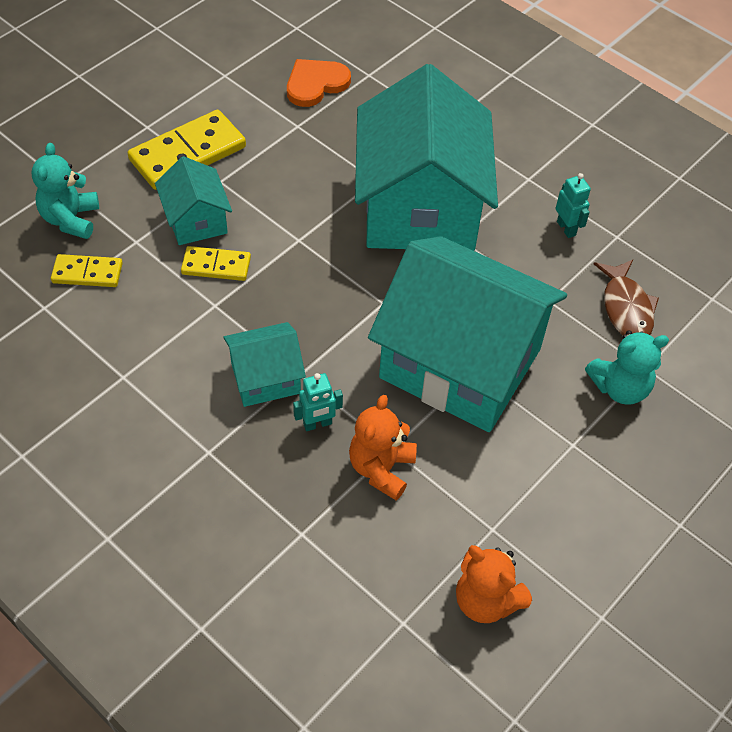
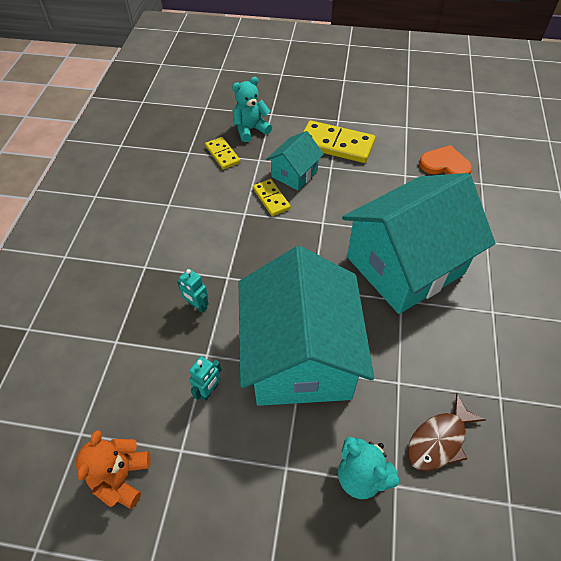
camera: 60 degrees right, 0 degrees up
(265, 378) = (212, 263): turquoise house -> none
(381, 468) = (187, 357): orange teddy bear -> none
(566, 228) = (473, 359): turquoise robot -> turquoise robot (209, 391)

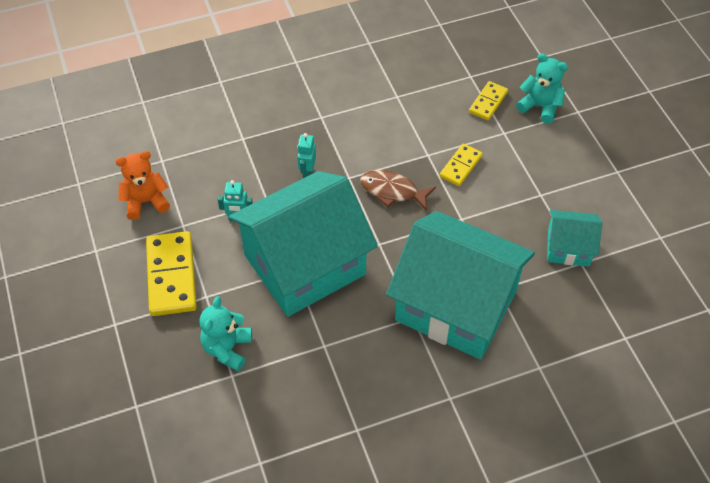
camera: 60 degrees right, 0 degrees up
(294, 173) = (508, 169): turquoise house -> turquoise house (568, 248)
(336, 144) = (577, 185): yellow domino -> yellow domino (172, 275)
(439, 440) = (287, 394): brown fish -> brown fish (392, 191)
(445, 165) = (626, 294): orange heart -> none

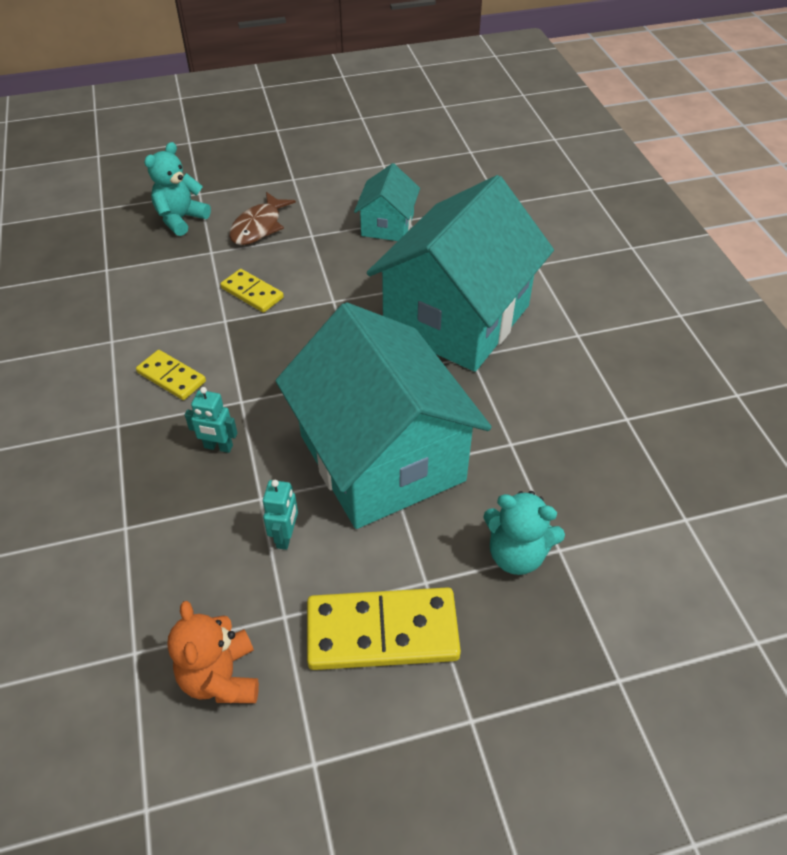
camera: 85 degrees left, 5 degrees down
(392, 191) = (276, 358): brown fish -> brown fish (259, 227)
(488, 102) = (157, 259): yellow domino -> yellow domino (171, 377)

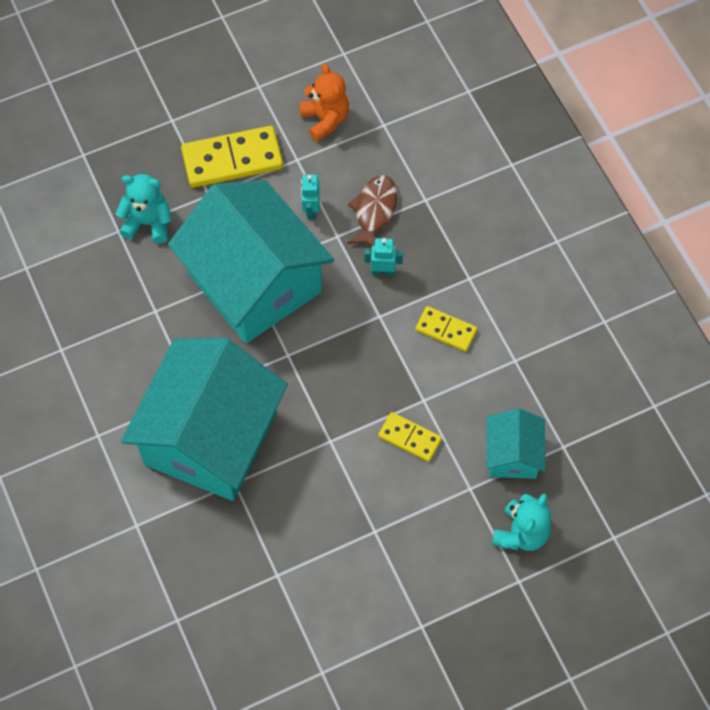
camera: 170 degrees right, 15 degrees up
(259, 227) = (434, 534): brown fish -> brown fish (374, 211)
(387, 225) = (298, 561): turquoise house -> turquoise house (512, 454)

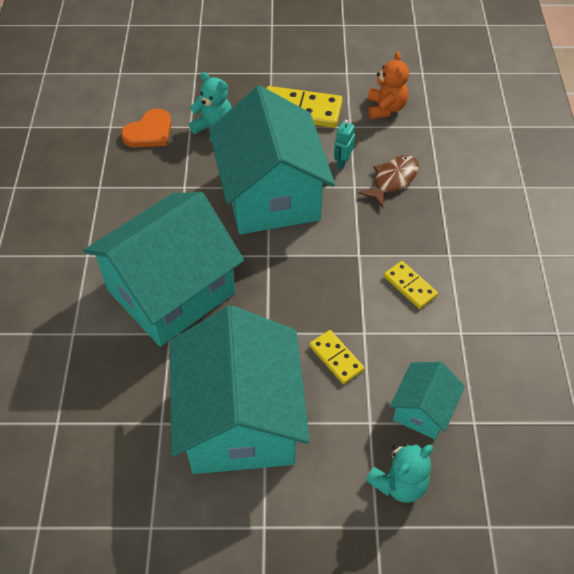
camera: 25 degrees right, 10 degrees down
(76, 256) = (149, 132): none -> orange heart
(350, 539) = (240, 420): none -> turquoise house
(383, 271) = (378, 224): turquoise robot -> none

